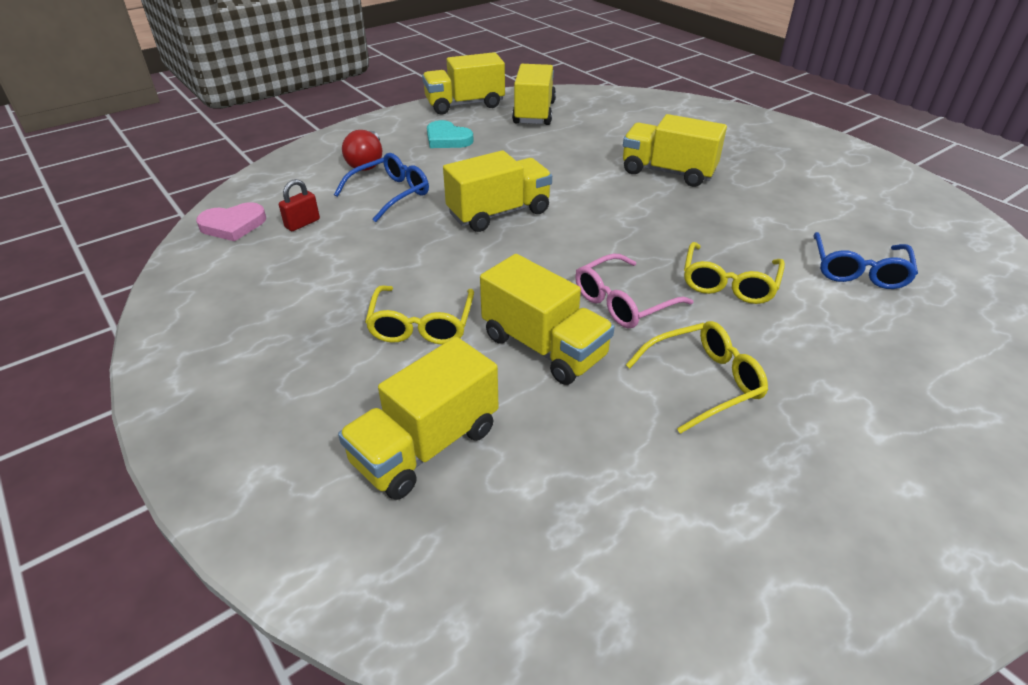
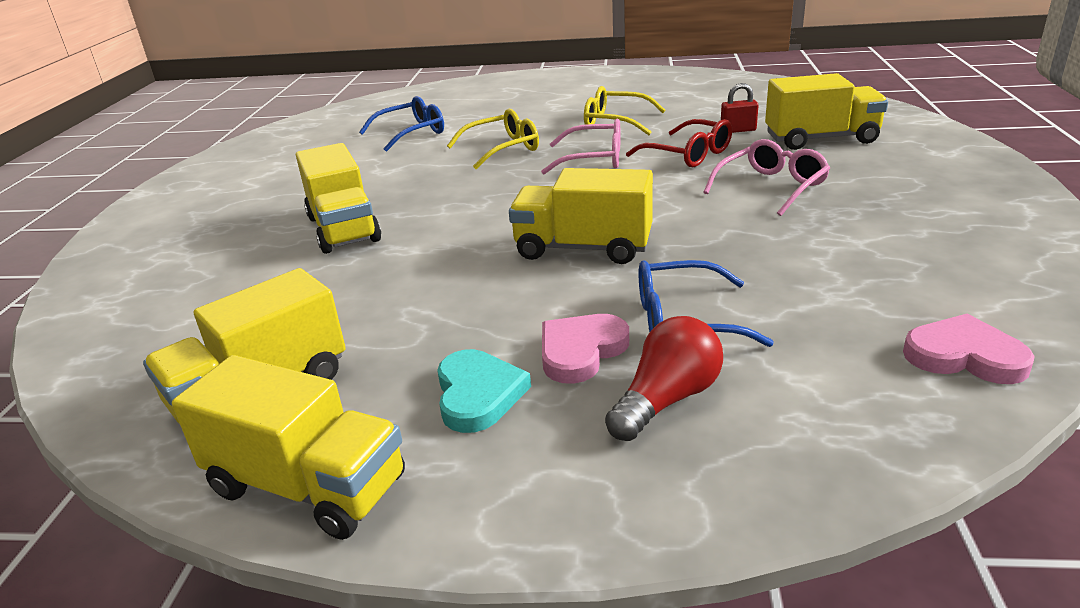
camera: 135 degrees left, 10 degrees down
(302, 223) = (845, 320): red padlock -> red padlock (738, 130)
(421, 326) = (772, 187): yellow glasses -> pink glasses
(425, 165) = (581, 351): none -> pink heart
(544, 347) = (689, 155): yellow truck -> red glasses

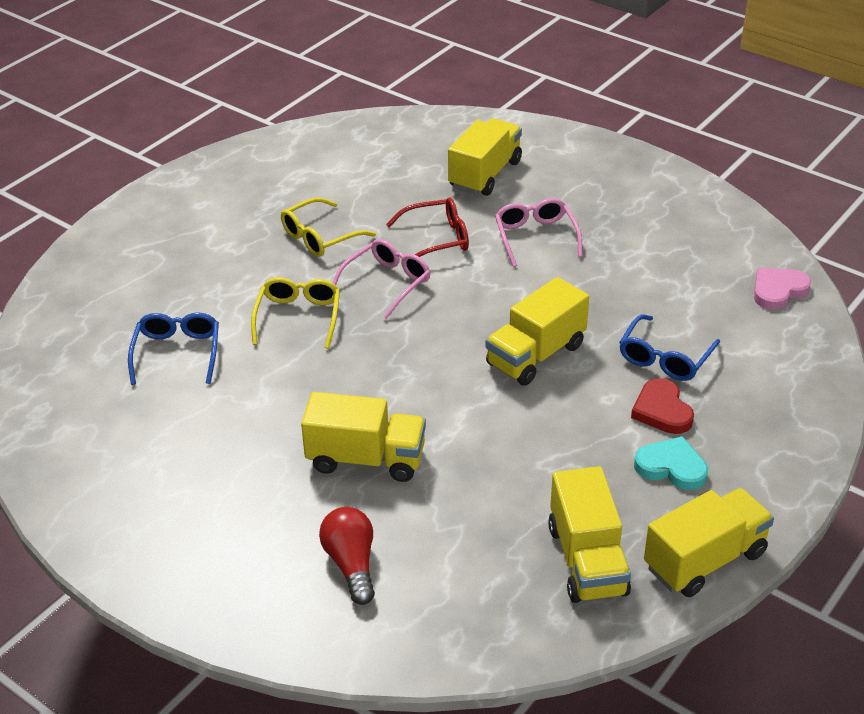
camera: 60 degrees left, 10 degrees up
(581, 351) = (662, 410): pink heart -> red heart
(667, 399) = (733, 401): red light bulb -> red light bulb (351, 564)
(738, 130) = (421, 195): red padlock -> none

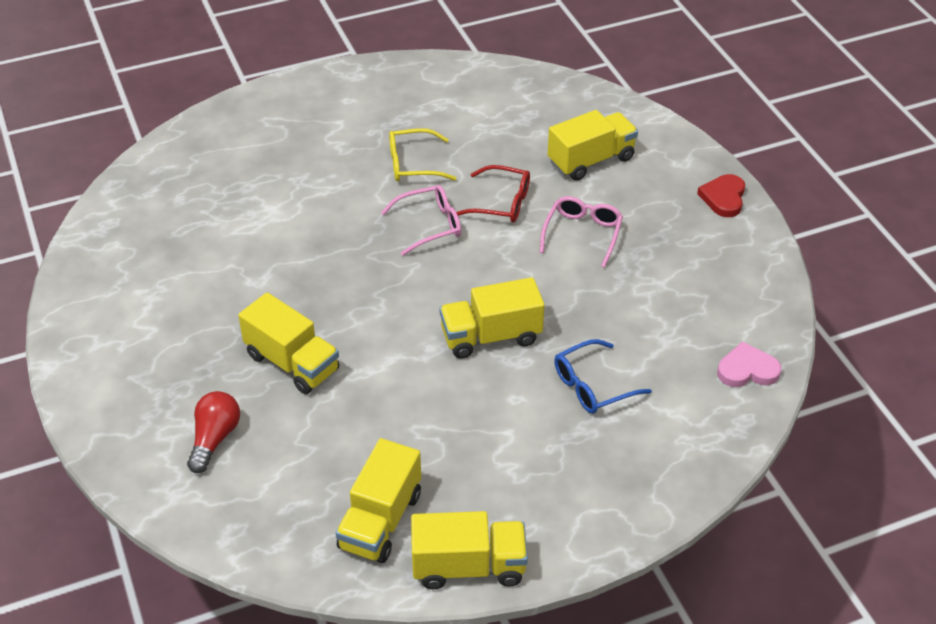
camera: 30 degrees right, 5 degrees up
(177, 352) = (233, 217): blue glasses -> none
(298, 316) = (341, 225): yellow glasses -> none
(662, 410) = (548, 429): red heart -> red heart (723, 198)
(671, 467) = (512, 479): turquoise heart -> none

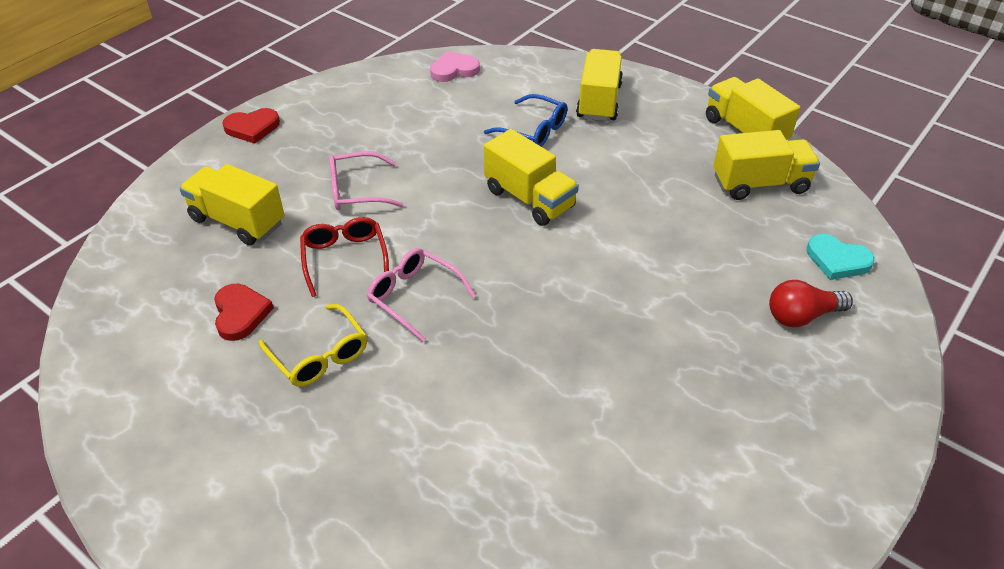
camera: 120 degrees left, 0 degrees up
(243, 509) = (837, 260): none -> turquoise heart
(292, 363) = (674, 309): yellow truck -> yellow truck (599, 101)
(484, 139) = (240, 314): none -> red heart
(747, 370) = (454, 70): pink heart -> pink heart turned 105 degrees clockwise

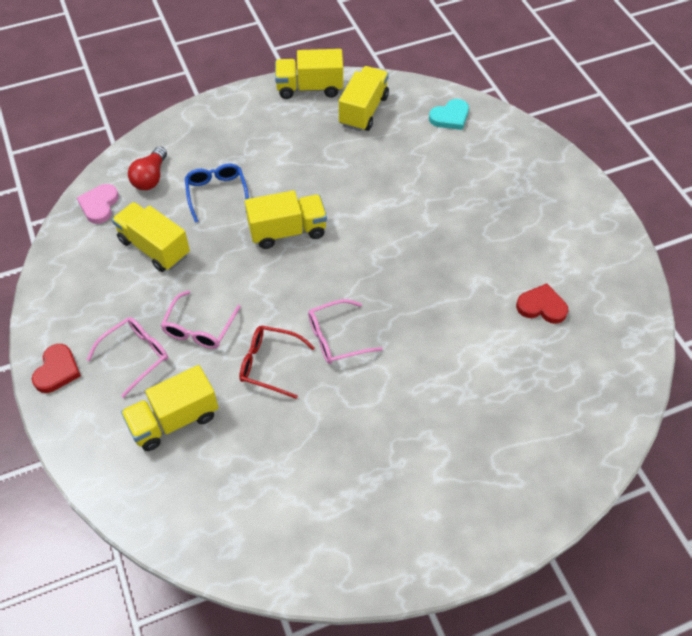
camera: 60 degrees left, 10 degrees up
(240, 314) = (281, 450): red heart -> red heart (542, 306)
(298, 165) = (136, 355): none -> pink glasses
(320, 356) = (355, 414): yellow glasses -> none
(534, 130) = (217, 193): blue glasses -> blue glasses turned 75 degrees counterclockwise
(599, 101) = (215, 142): yellow truck -> yellow truck (154, 247)
(801, 316) = (480, 158): red light bulb -> red light bulb (150, 177)

